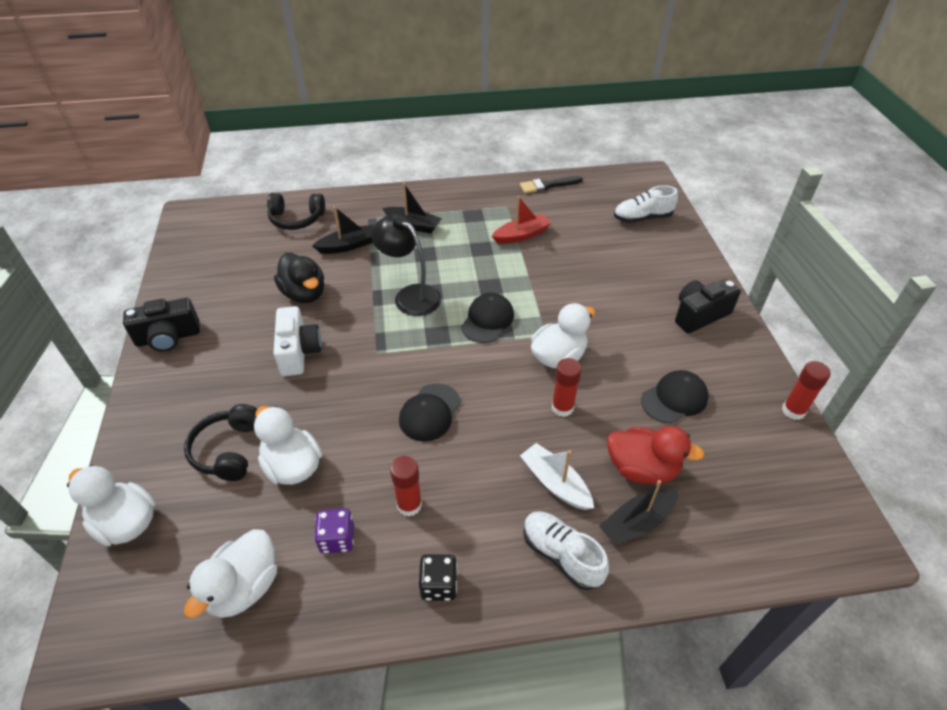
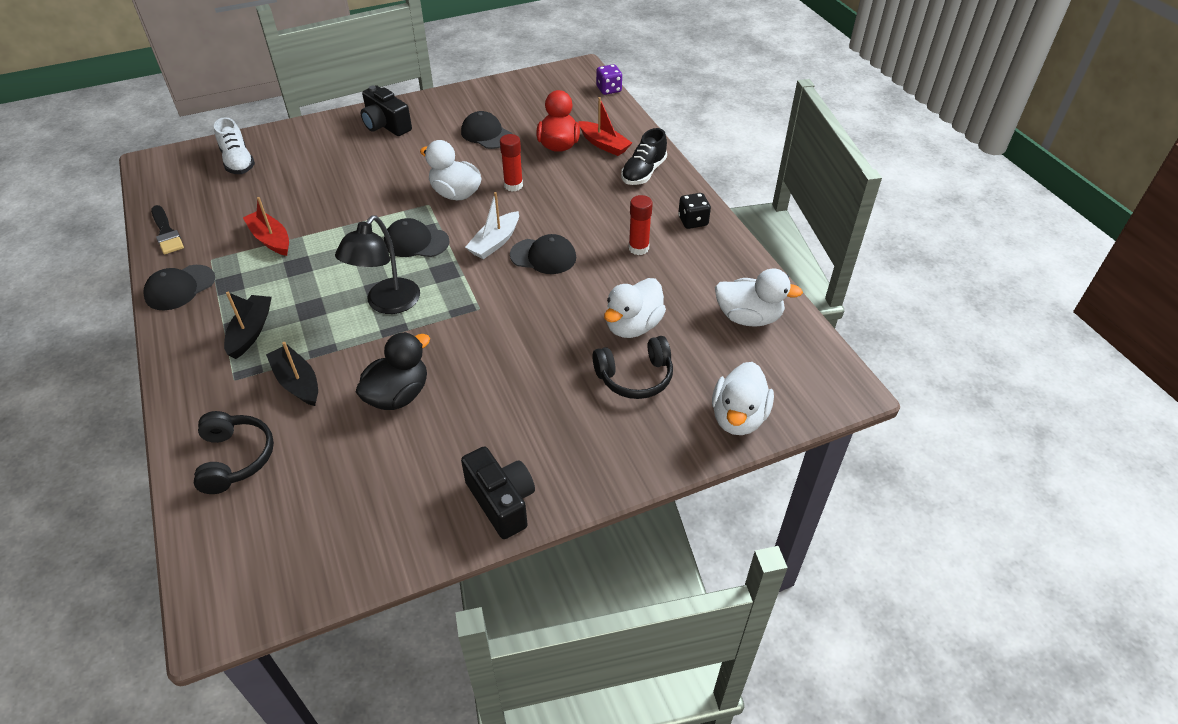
camera: 105 degrees left, 0 degrees up
(298, 352) = (494, 368): white camera -> none
(337, 539) = (685, 279): purple dice -> purple dice (609, 89)
(478, 193) = (180, 288): none -> black cap
(555, 483) = (587, 181): white boat -> white boat (495, 242)
(561, 555) = (643, 172): white shoe -> black shoe
(637, 523) = (604, 144): black boat -> red boat
(793, 411) = (482, 86): red glue stick -> none

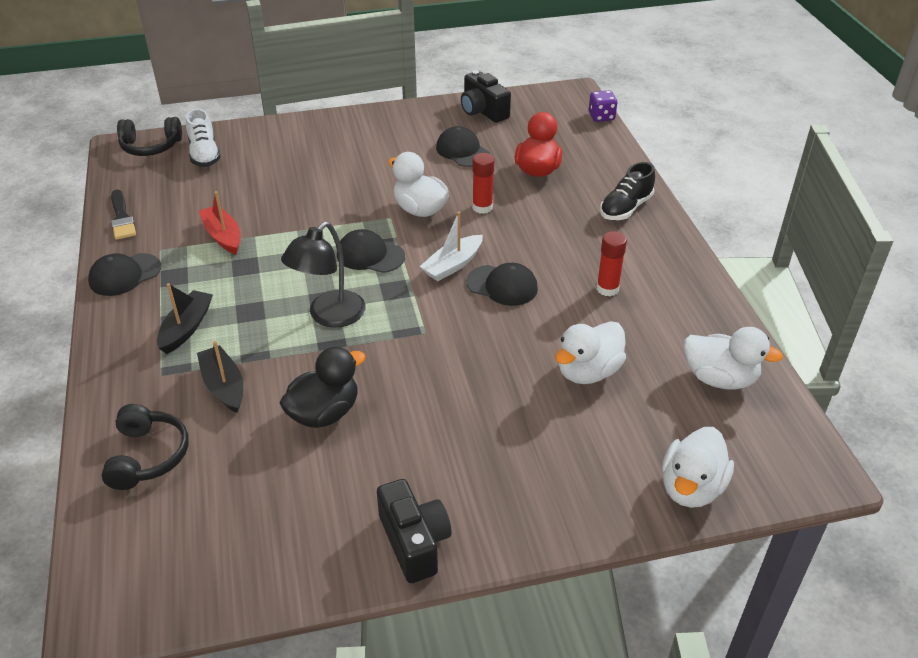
camera: 10 degrees right, 5 degrees down
(386, 125) = (359, 132): black camera -> black camera (483, 111)
(604, 144) = (587, 174): red boat -> none
(635, 377) = (581, 427): black headphones -> black headphones (151, 146)
(693, 221) = (672, 266): black dice -> none

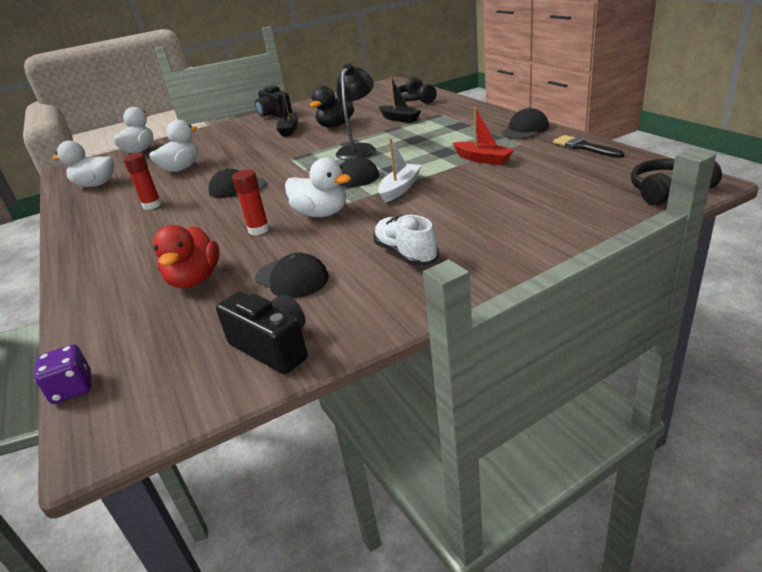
camera: 170 degrees right, 10 degrees down
(186, 328) = (447, 126): black boat -> black boat (289, 129)
(204, 154) = (595, 200): white shoe -> white shoe (406, 254)
(453, 265) = (279, 189): white boat -> white boat (400, 189)
(626, 208) = (105, 265): black shoe -> none

